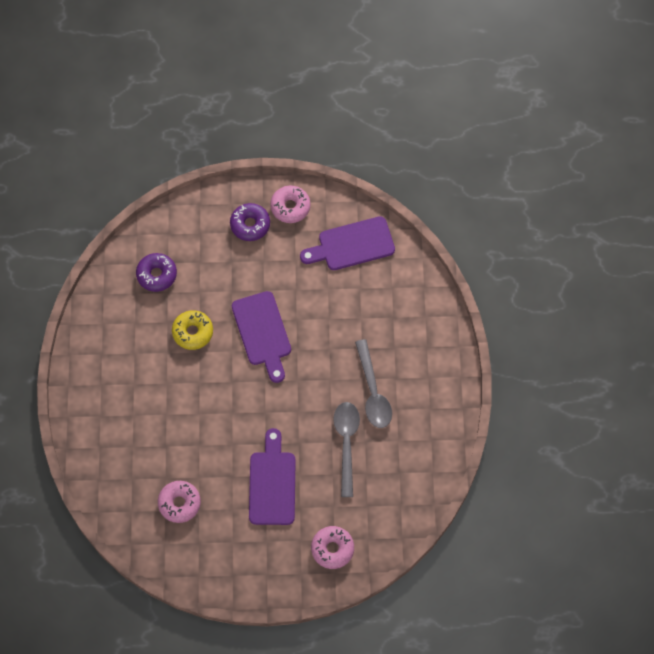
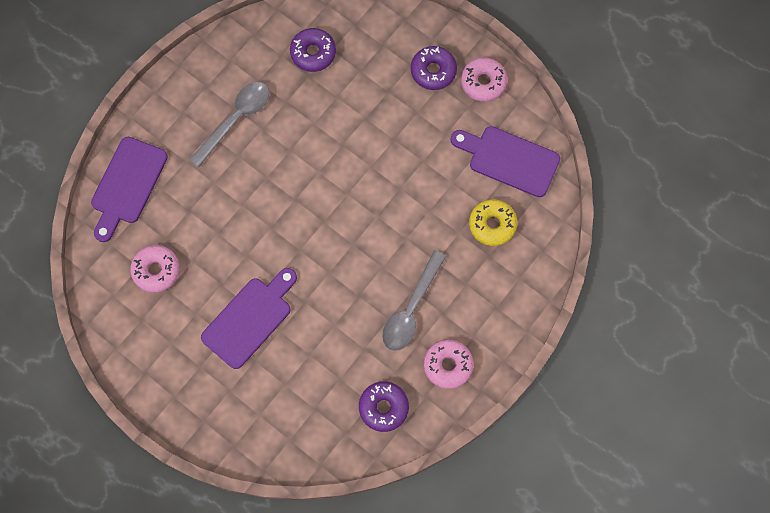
camera: 40 degrees right, 5 degrees up
(193, 332) = (299, 128): yellow donut -> yellow donut (492, 225)
(262, 332) = (359, 176): purple cutting board -> purple cutting board (127, 185)
(332, 549) = (250, 422): pink donut -> pink donut (448, 365)
(346, 443) = (346, 336): grey spoon -> grey spoon (236, 119)
(410, 468) = (383, 407): none -> purple donut

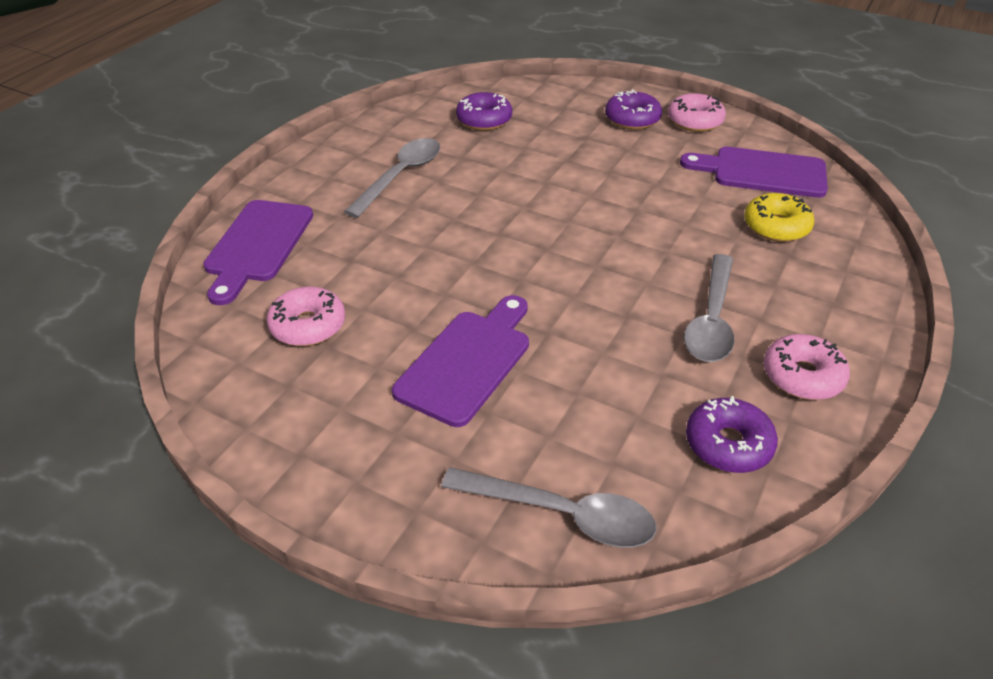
camera: 10 degrees left, 30 degrees down
(279, 437) = (562, 514): none -> grey spoon

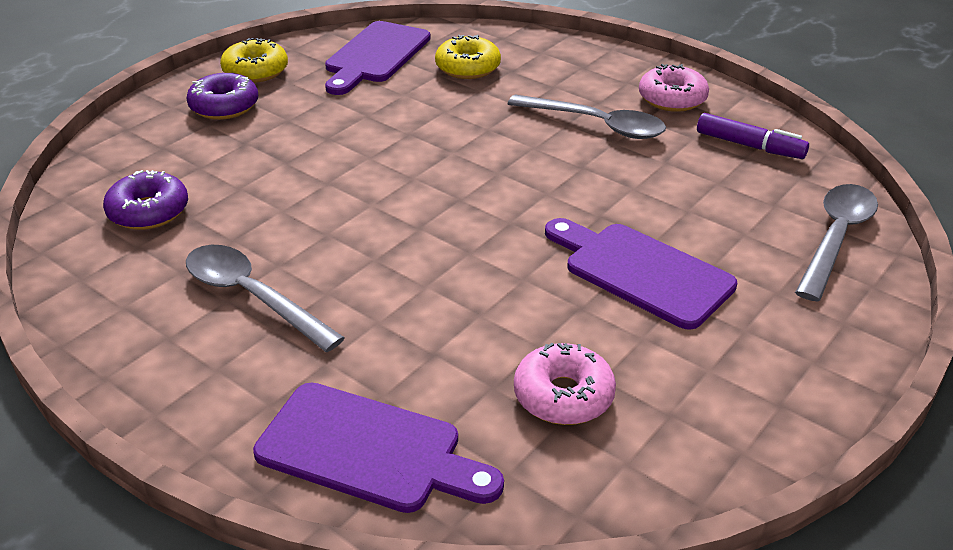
camera: 80 degrees left, 5 degrees down
(695, 121) = (255, 71): pink donut -> yellow donut
(728, 444) = (749, 146): purple donut -> purple marker

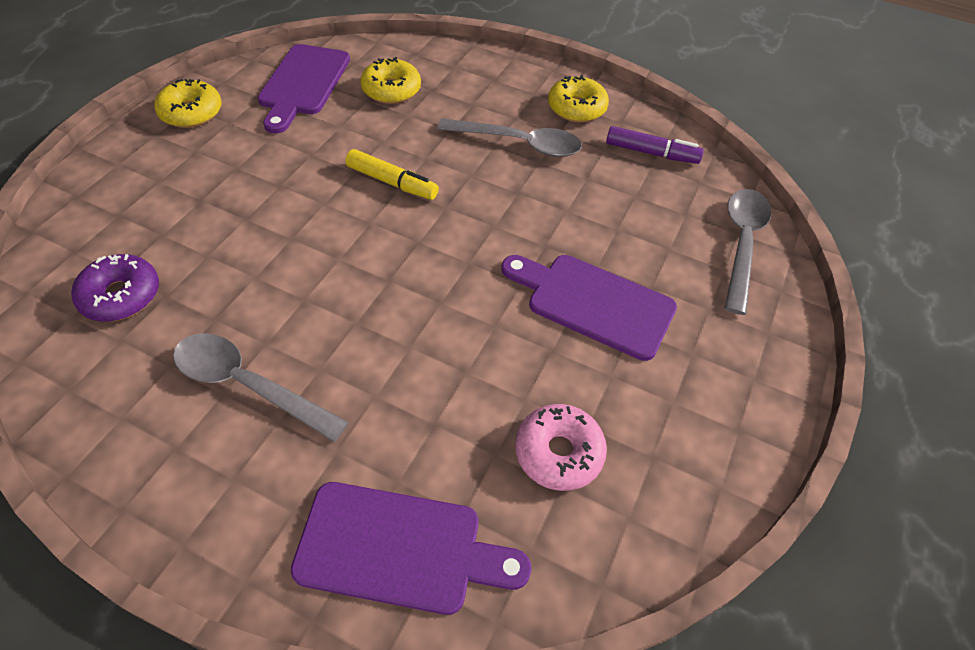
camera: 15 degrees left, 15 degrees up
(224, 106) = (169, 158): purple donut -> none
(446, 146) = (392, 182): none -> yellow marker
(672, 99) = (576, 108): pink donut -> yellow donut

